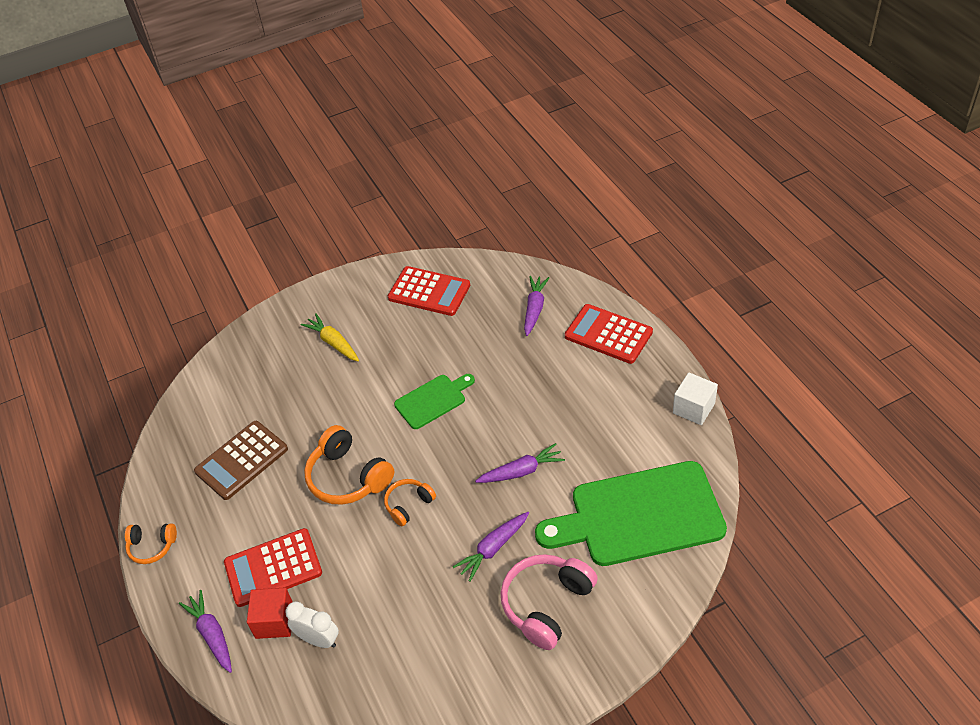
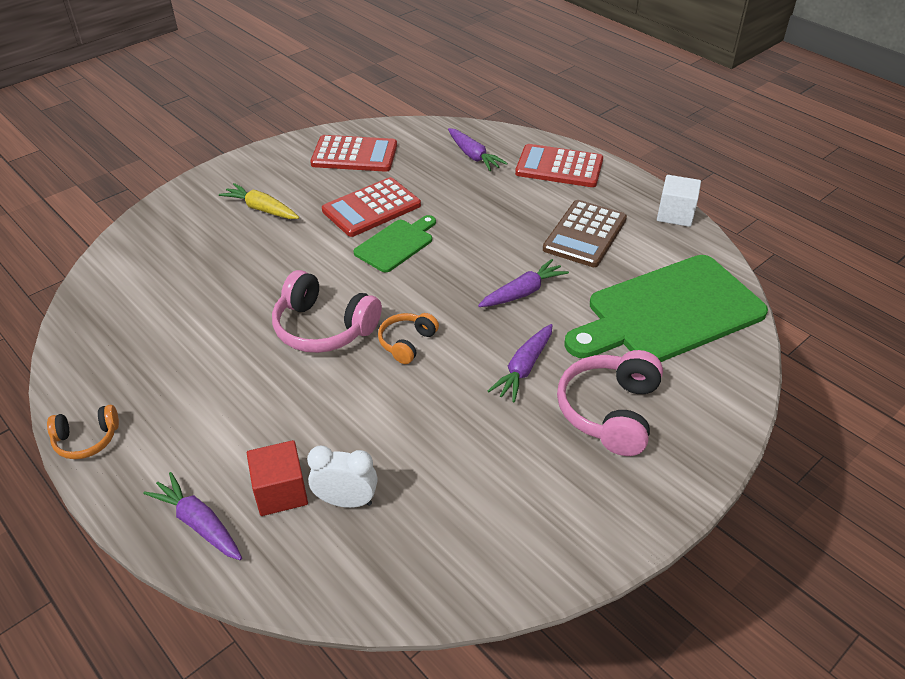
camera: 20 degrees left, 5 degrees down
(242, 460) = (184, 331): brown calculator -> brown calculator (585, 234)
(273, 568) = (260, 434): red calculator -> red calculator (371, 208)
(348, 477) = (323, 328): orange headphones -> pink headphones
(534, 309) = (473, 156): purple carrot -> purple carrot turned 150 degrees clockwise

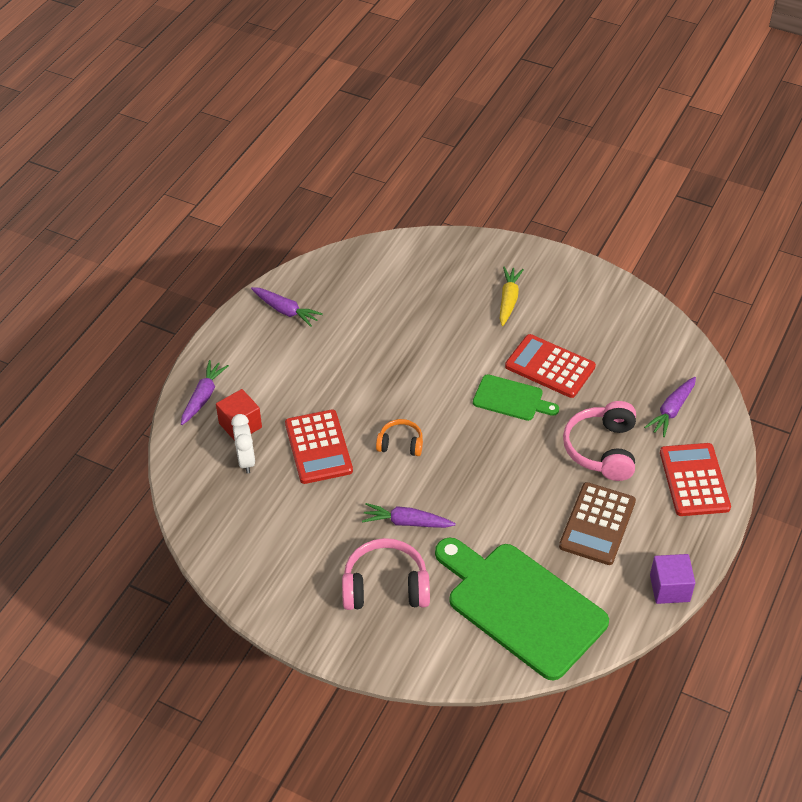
camera: 70 degrees right, 5 degrees up
(87, 439) = (242, 316): orange headphones -> none
(323, 328) = (393, 390): pink headphones -> pink headphones (602, 449)
(354, 155) = (620, 328): red calculator -> red calculator (318, 447)
(523, 292) = (494, 499): purple carrot -> purple carrot (286, 311)
(585, 234) = (597, 524): brown calculator -> brown calculator turned 75 degrees counterclockwise
(675, 214) = (669, 588): white cube -> purple cube

